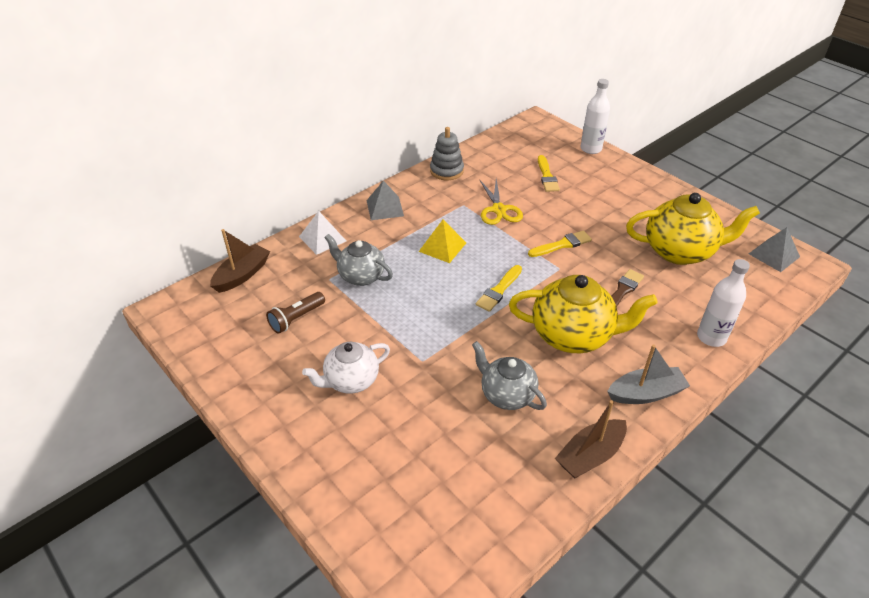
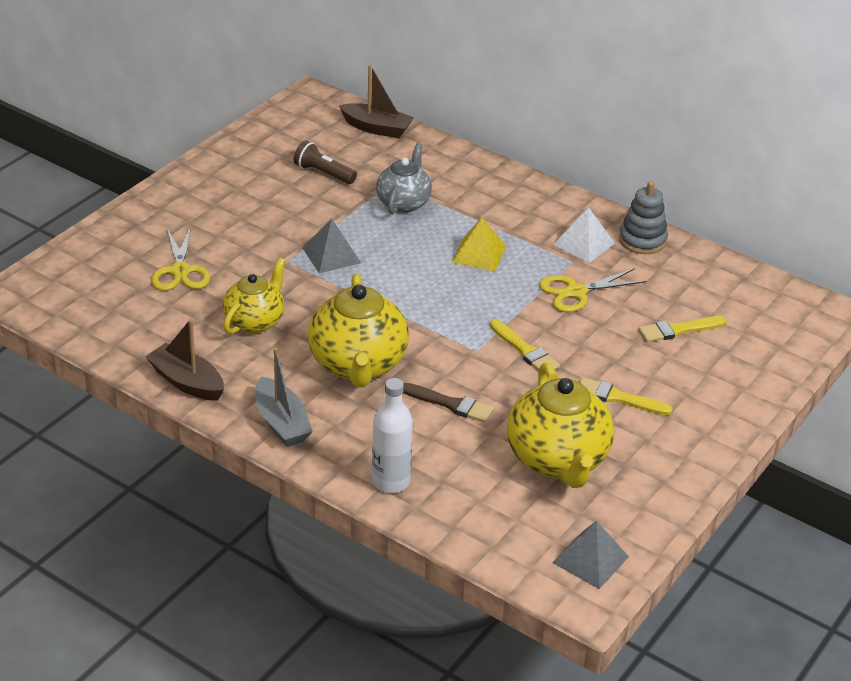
camera: 75 degrees right, 5 degrees down
(322, 238) = (457, 167): white pyramid -> white pyramid (583, 244)
(351, 381) = (248, 220): white teapot -> none
(385, 208) = (536, 202): grey pyramid -> grey pyramid (331, 255)
(418, 443) = (180, 271): none -> yellow scissors
(499, 290) = (416, 304): yellow brush -> yellow brush (618, 398)
(506, 394) = (255, 321): grey teapot -> yellow teapot
(591, 149) = (778, 371): white bottle -> none

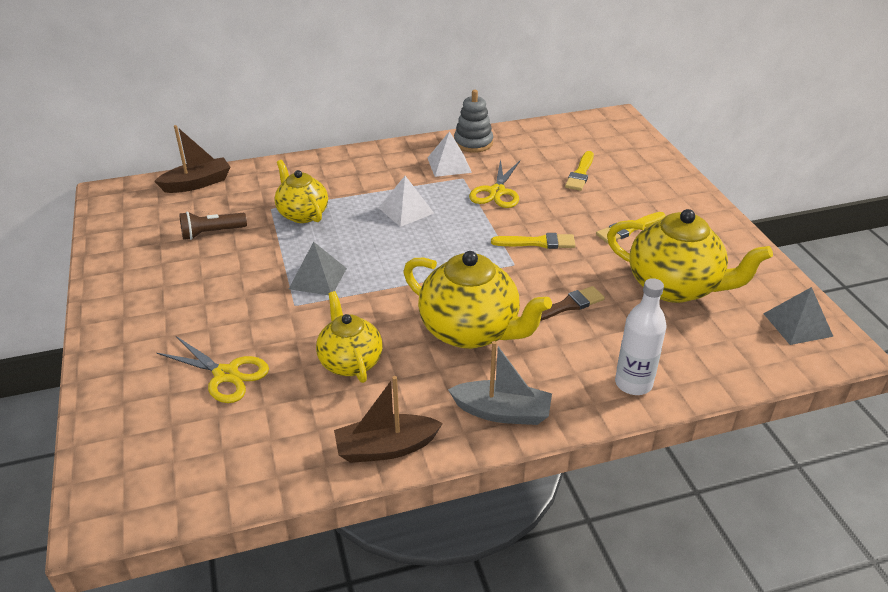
camera: 50 degrees left, 0 degrees up
(404, 203) = (302, 214): grey teapot -> yellow teapot
(479, 254) = (406, 210): yellow pyramid -> white pyramid

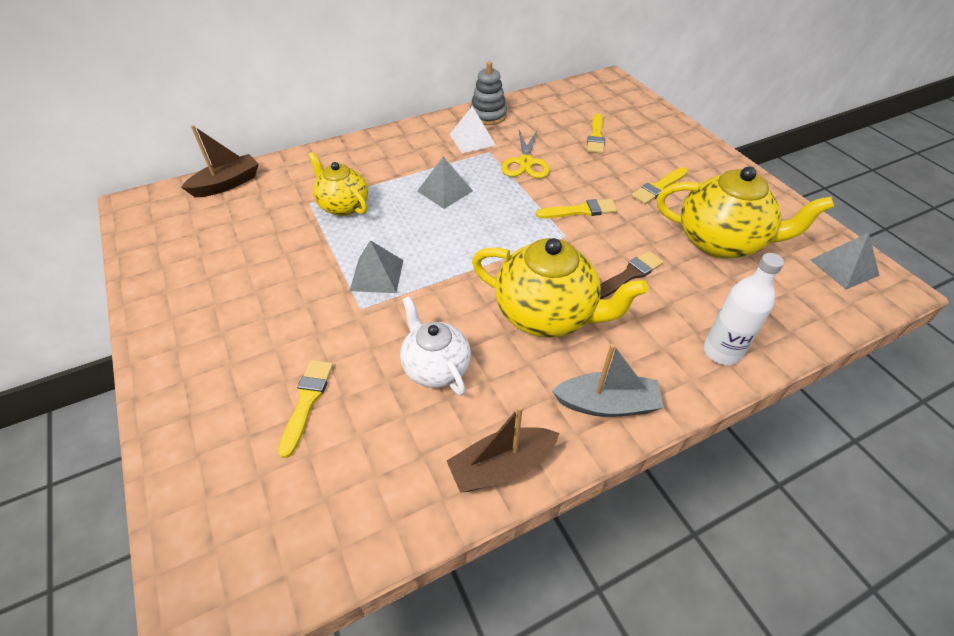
camera: 10 degrees left, 10 degrees up
(212, 233) = (254, 237): brown flashlight -> none
(226, 374) = (306, 402): yellow scissors -> yellow brush
(350, 362) = (435, 367): yellow teapot -> white teapot
(406, 210) = (445, 191): white pyramid -> grey pyramid

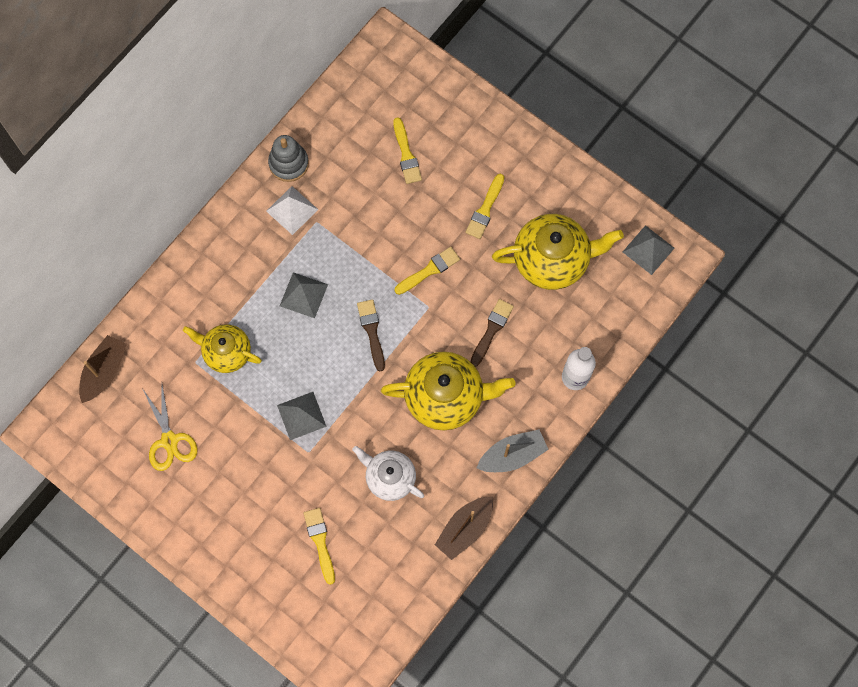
camera: 25 degrees left, 25 degrees up
(495, 235) = (372, 331): none -> brown brush
(525, 162) = (357, 224): yellow scissors -> yellow scissors (169, 440)

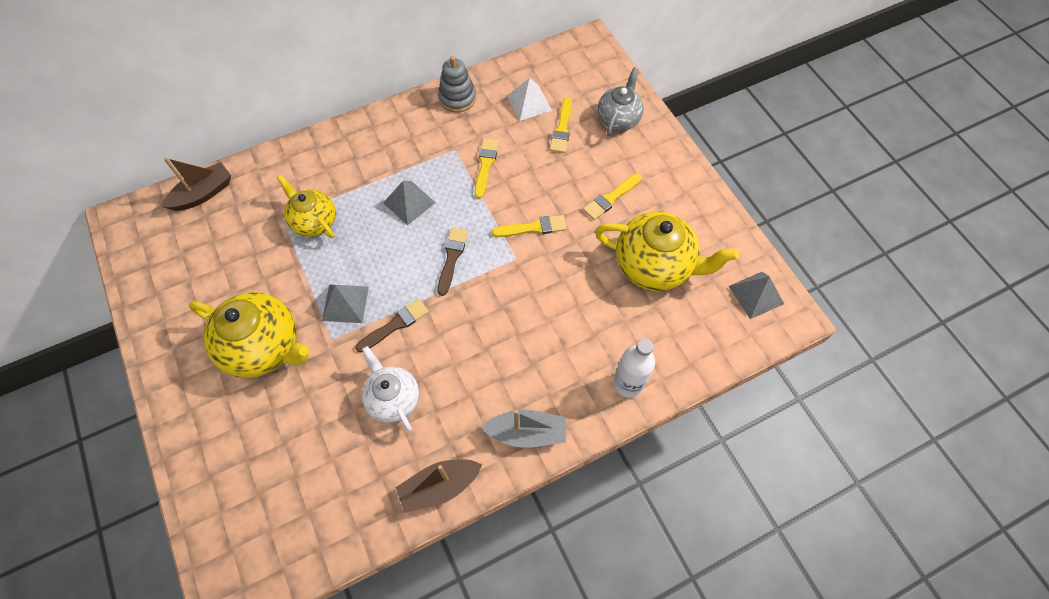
camera: 25 degrees right, 10 degrees down
(169, 440) = (217, 273): yellow scissors -> none
(292, 210) = (439, 133): white pyramid -> white pyramid (529, 103)
(320, 542) = (290, 430): yellow brush -> yellow brush (485, 165)
(445, 397) = (489, 346): yellow teapot -> yellow teapot (264, 347)
(454, 120) = (618, 118): none -> grey teapot
(491, 330) = (565, 303): brown brush -> brown brush (395, 325)

